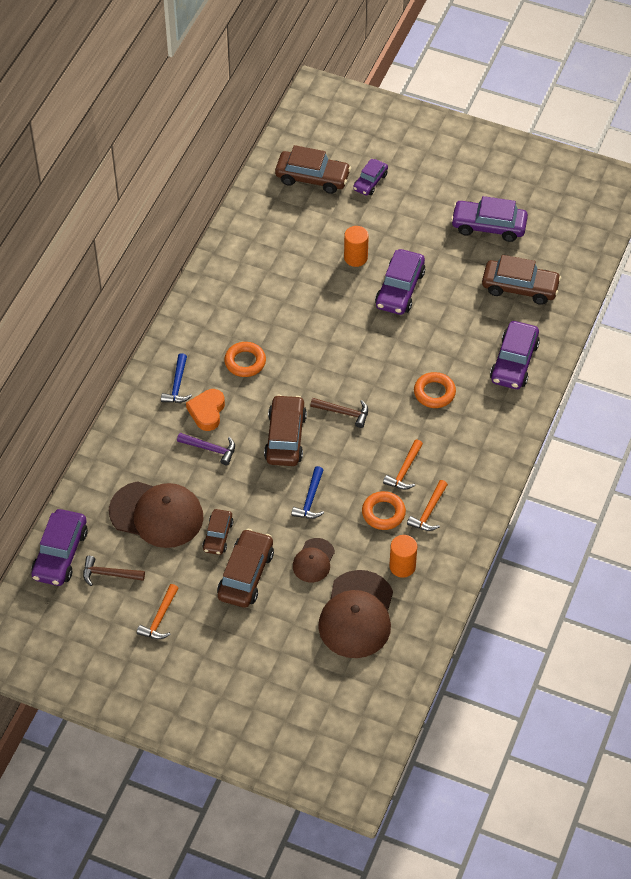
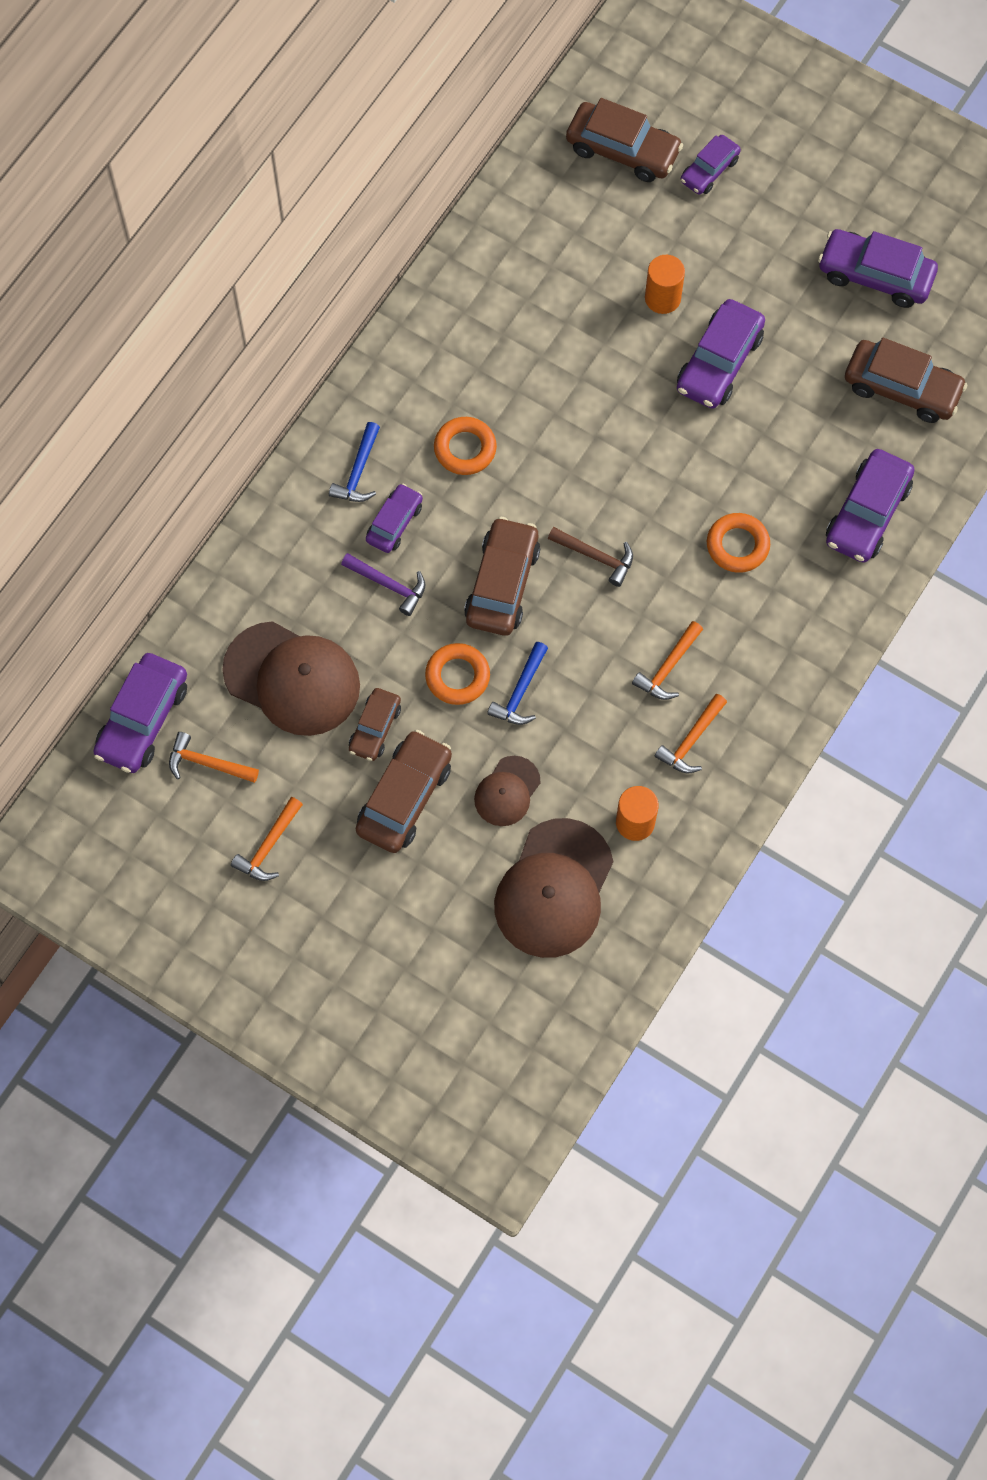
camera: 10 degrees right, 15 degrees up
(109, 574) = (207, 763): brown hammer -> orange hammer
(207, 412) = (394, 523): orange heart -> purple car
(383, 513) = (624, 731): orange ring -> orange ring (457, 676)

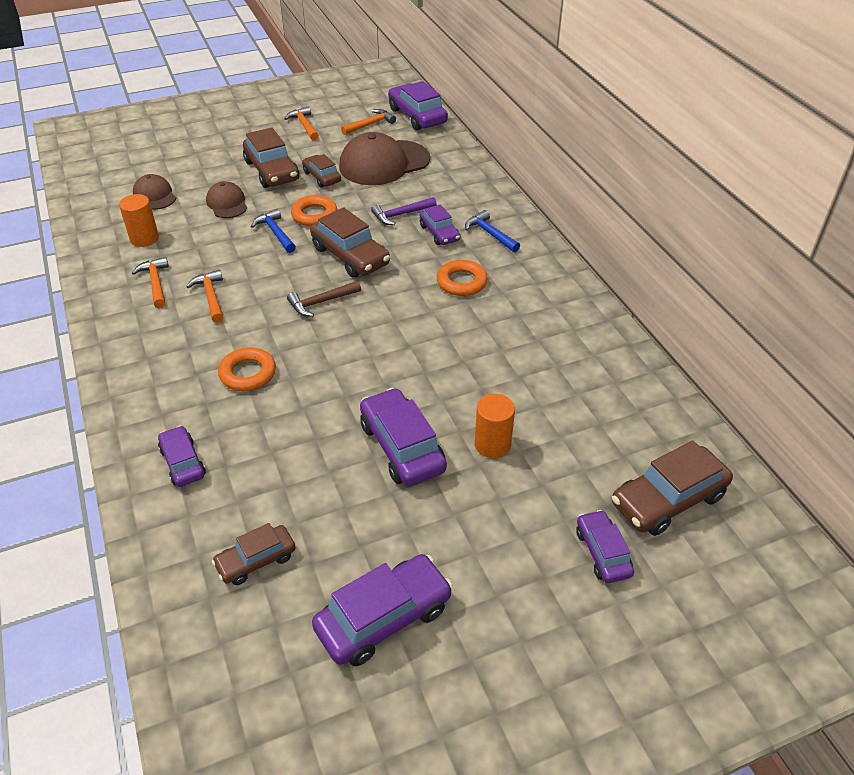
camera: 125 degrees right, 25 degrees down
(554, 889) = (155, 195): brown cap -> brown cap, size x0.53
(867, 513) = (183, 462): purple car -> purple car, size x0.61
(902, 388) = (256, 560): brown car -> brown car, size x0.61

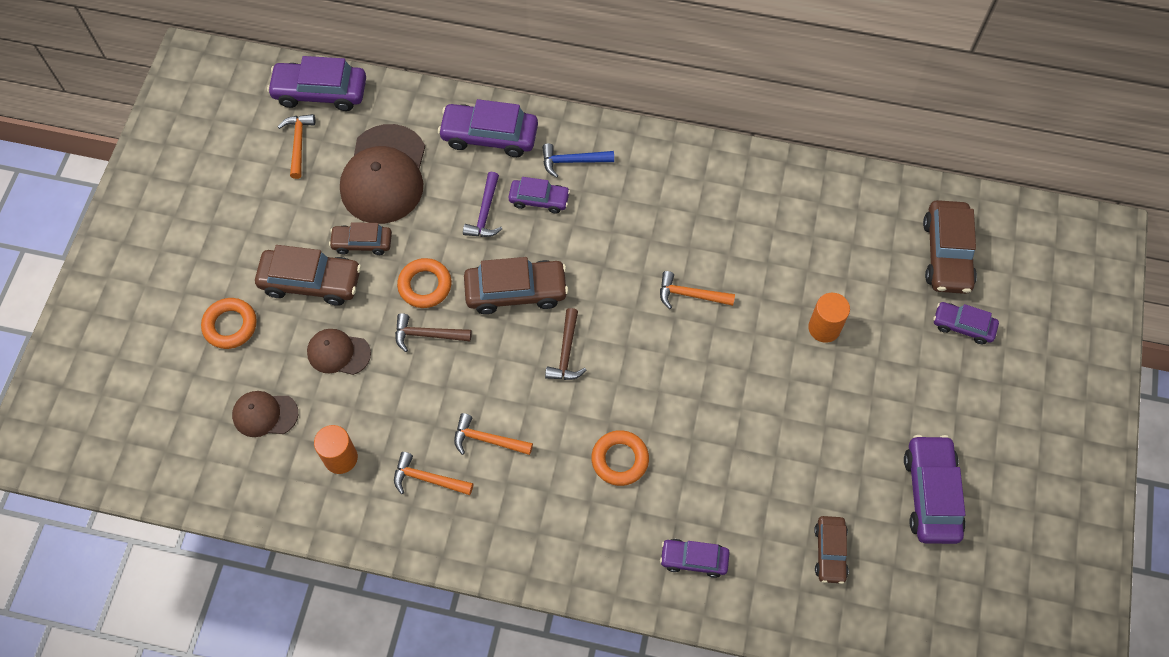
camera: 55 degrees left, 20 degrees up
(275, 233) = (427, 335): blue hammer -> brown hammer
(304, 125) = (244, 204): orange hammer -> orange hammer (690, 295)
(402, 447) = (785, 391): purple car -> purple car (489, 136)
(461, 282) = (622, 227): orange ring -> orange ring (230, 325)

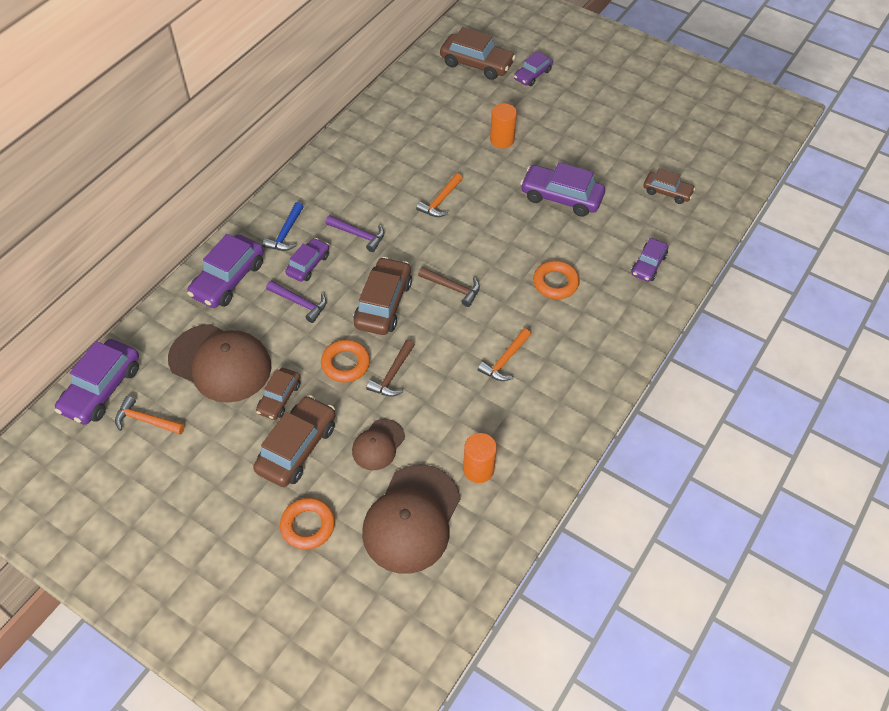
camera: 70 degrees left, 10 degrees down
(265, 414) = (412, 519): brown cap -> brown cap, size x1.88
(427, 479) = (523, 411): orange hammer -> none
(601, 231) = (359, 235): none -> purple hammer
(931, 494) = (644, 130): purple car -> purple car (561, 197)

